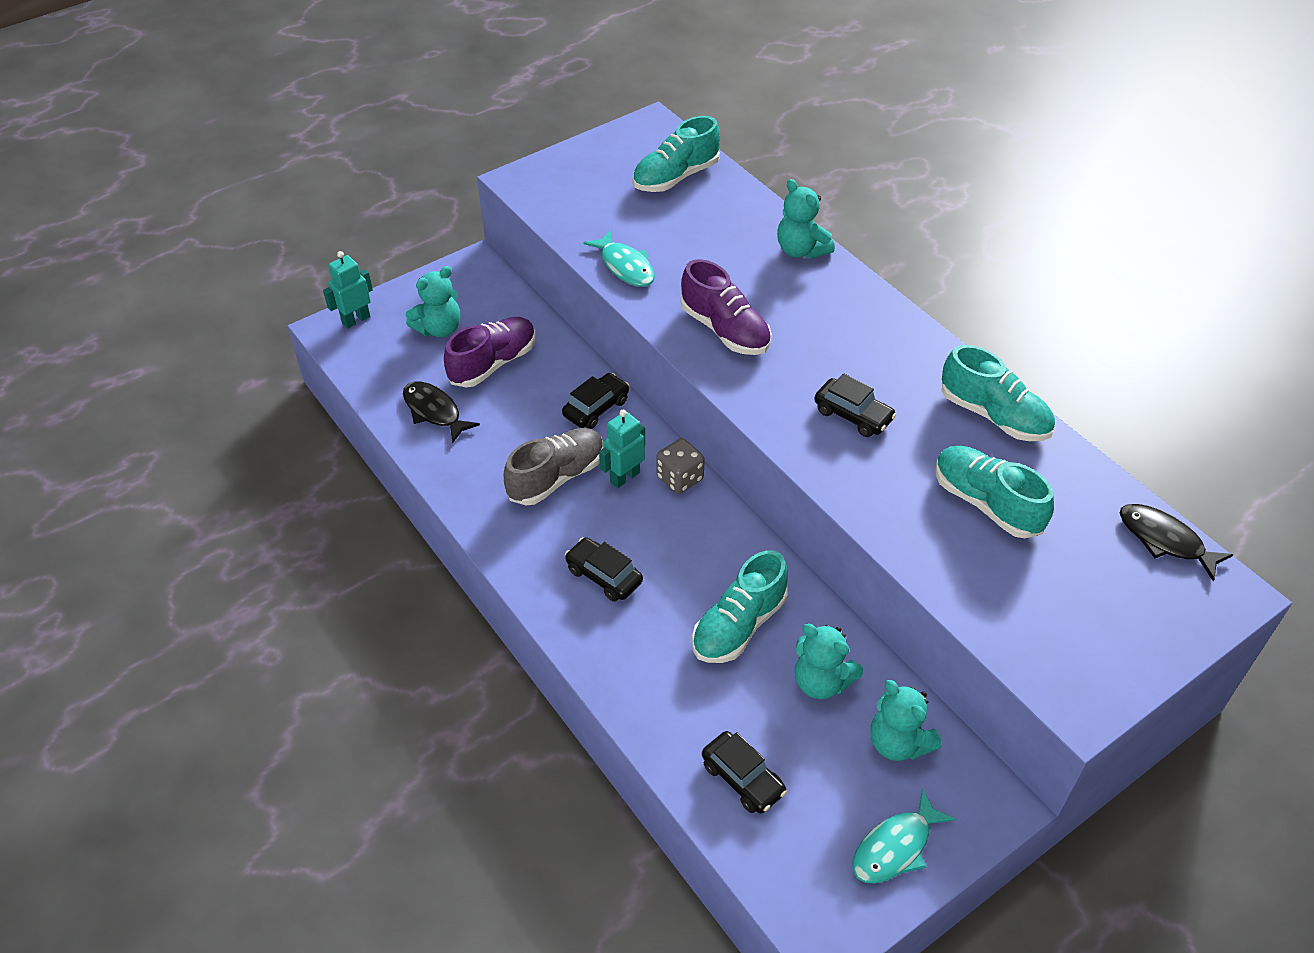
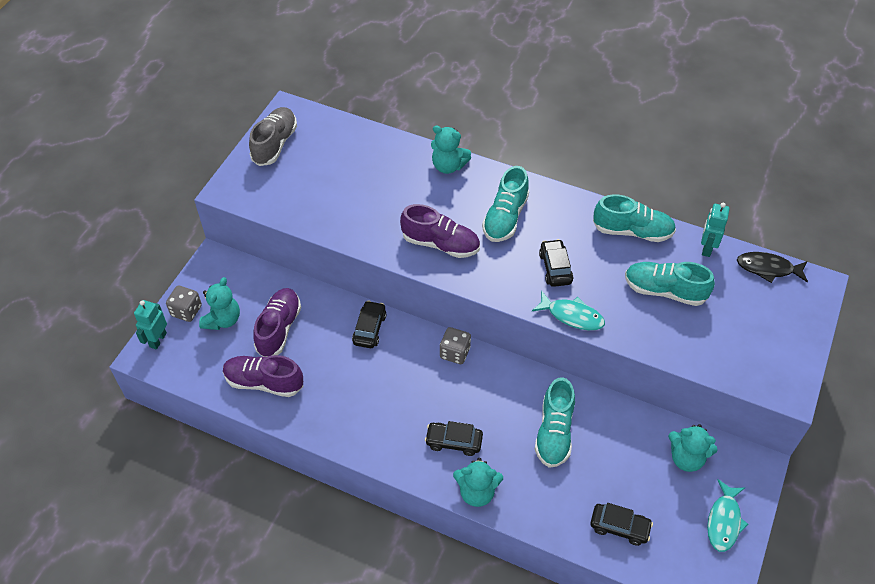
camera: 30 degrees left, 5 degrees up
(407, 303) = (186, 311): none -> grey dice
(434, 411) = (264, 382): black fish -> purple shoe
(556, 477) = (378, 390): grey shoe -> grey shoe (275, 144)
(624, 477) = (420, 368): turquoise robot -> turquoise robot (706, 248)
(625, 266) = (346, 225): turquoise fish -> turquoise fish (572, 316)
(675, 177) = (332, 144): turquoise shoe -> turquoise shoe (505, 217)
(821, 682) = (622, 443): turquoise teddy bear -> turquoise teddy bear (477, 492)
(853, 415) = (555, 268): black car -> black car turned 105 degrees counterclockwise

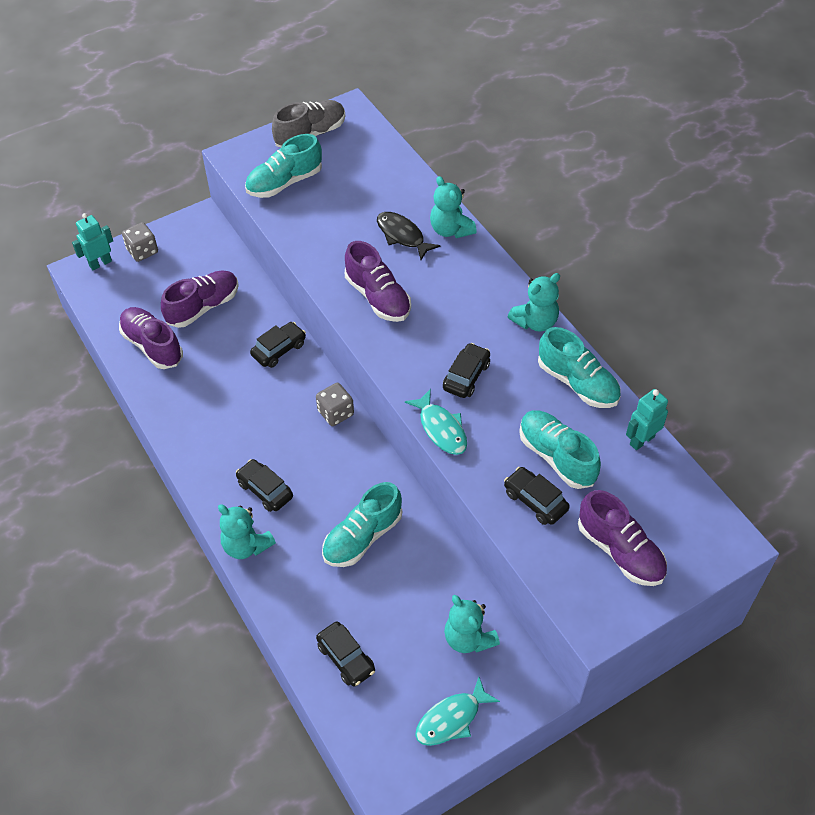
camera: 35 degrees right, 0 degrees up
(223, 320) = (164, 274): turquoise teddy bear -> turquoise teddy bear (535, 322)
(505, 217) = (461, 305): turquoise shoe -> turquoise shoe (284, 182)
(678, 330) = (535, 501): none -> black car
(759, 331) = (620, 551): none -> purple shoe
(768, 268) = (690, 496): black fish -> black fish (402, 236)

